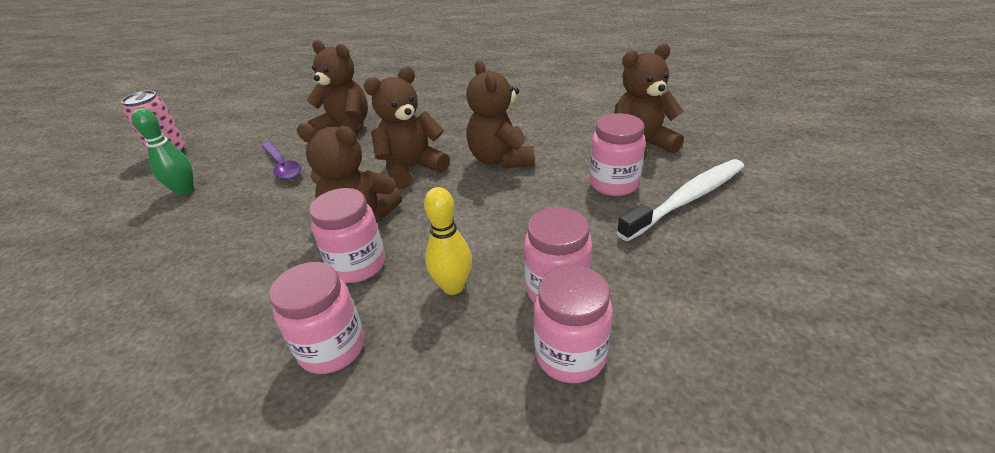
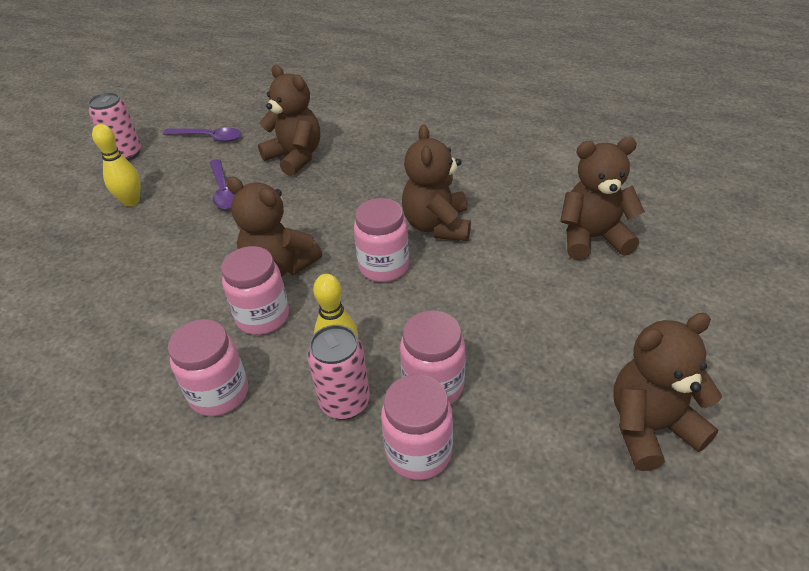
camera: 15 degrees right, 5 degrees up
(185, 191) = (131, 201): green bowling pin -> yellow bowling pin
(255, 127) = (209, 138): none -> purple spoon
(411, 168) = (344, 219): brown teddy bear -> brown teddy bear (650, 427)
(473, 325) = (345, 402): none -> pink can
(613, 184) = (541, 280): pink jar -> pink jar (384, 267)
(686, 199) = (610, 315): white toothbrush -> none

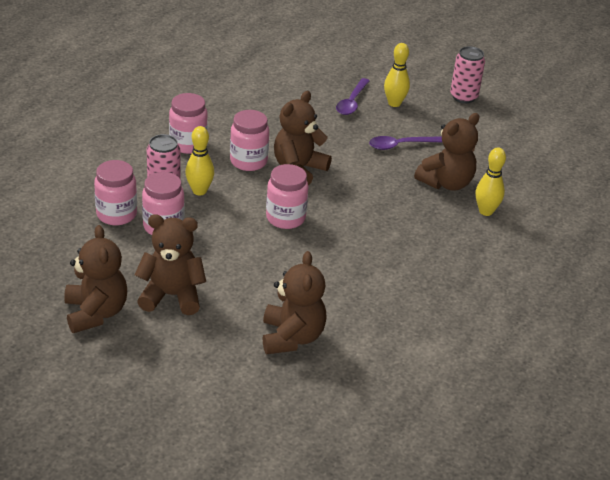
camera: 90 degrees right, 5 degrees down
(209, 138) = (485, 137): purple spoon -> purple spoon (351, 102)
(341, 133) = (486, 211): none -> yellow bowling pin
(437, 226) = (329, 251): brown teddy bear -> brown teddy bear (172, 296)

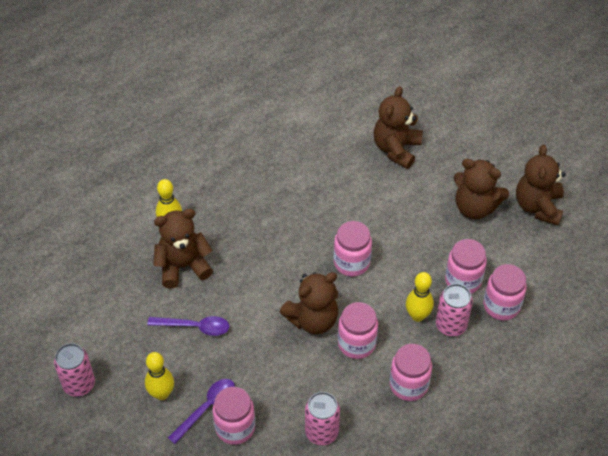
camera: 155 degrees left, 15 degrees up
(249, 105) = (321, 432): none -> pink can
(321, 96) = (235, 427): none -> pink jar

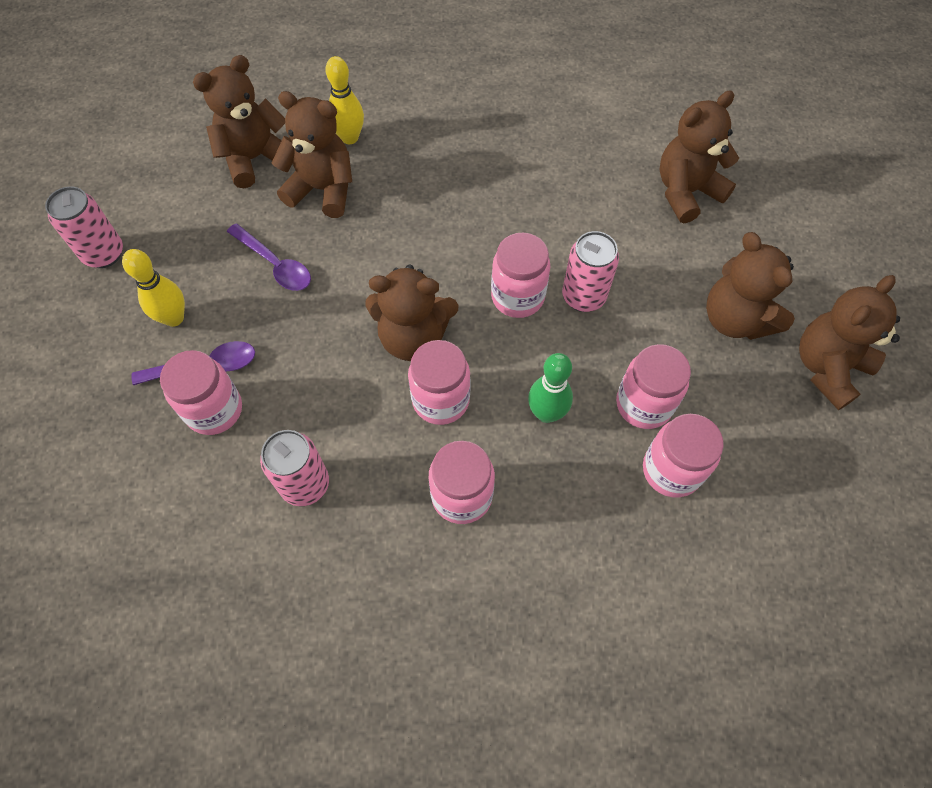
camera: 35 degrees right, 10 degrees up
(121, 271) = (255, 158): none -> brown teddy bear
(417, 316) = (546, 413): yellow bowling pin -> green bowling pin
(451, 325) = (580, 453): pink can -> pink can (583, 297)

